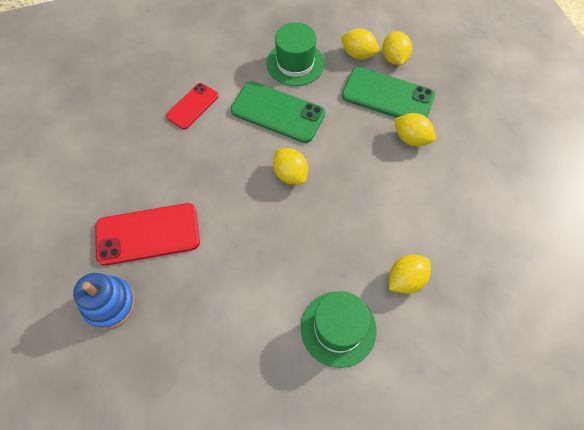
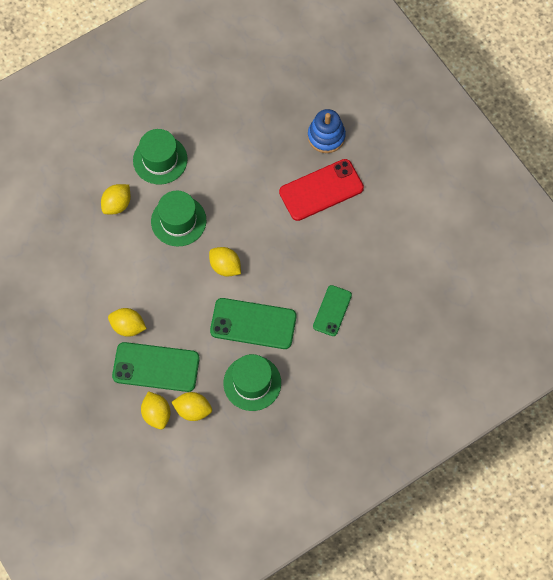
camera: 165 degrees right, 5 degrees up
(192, 106) = (332, 311): red phone -> green phone
(331, 239) = (178, 221): none -> green hat

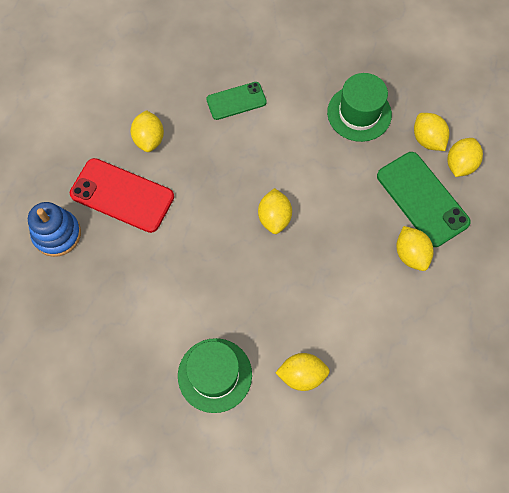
camera: 130 degrees left, 0 degrees up
(178, 221) = (266, 298): green hat -> none
(253, 324) = (306, 152): green phone -> none
(349, 234) = (149, 139): none -> yellow lemon

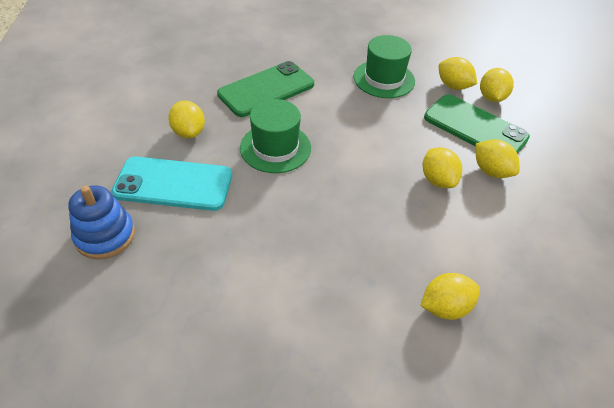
camera: 20 degrees left, 20 degrees down
(122, 195) = (173, 184): red phone -> turquoise phone
(215, 375) = (346, 335): green hat -> green hat (275, 148)
(236, 101) = (266, 89): green phone -> green phone, size x1.64
(274, 218) = (344, 170): yellow lemon -> yellow lemon (437, 180)

